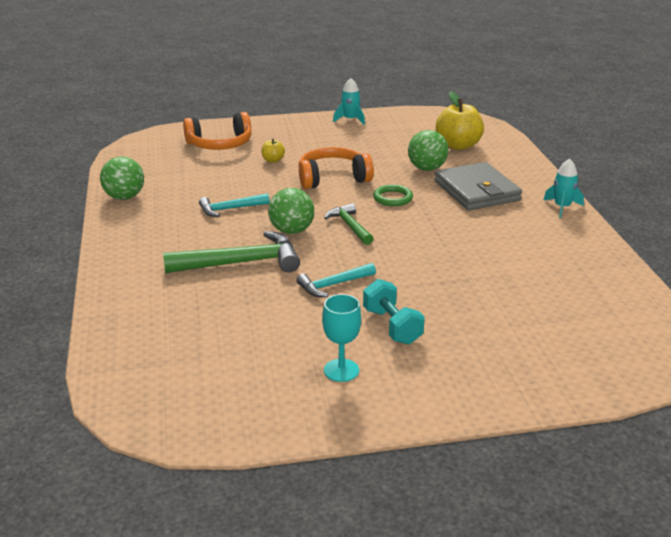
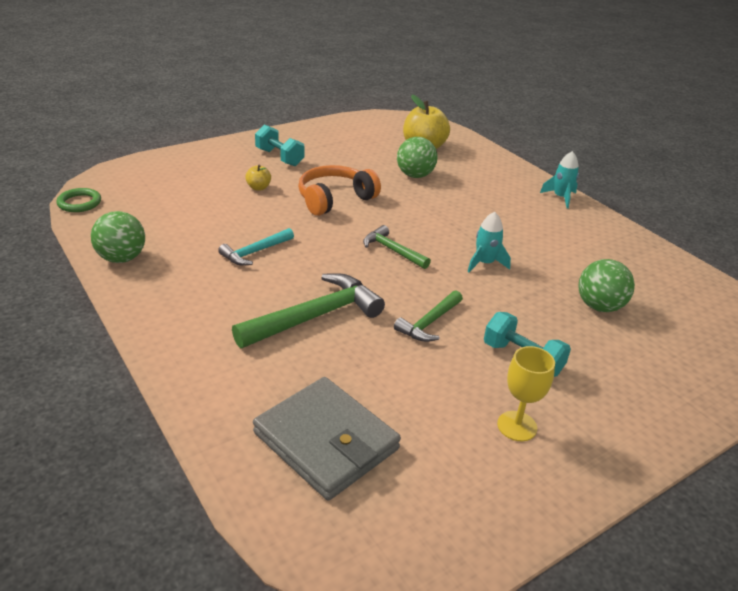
camera: 25 degrees left, 5 degrees up
(220, 144) = (188, 177): orange headphones -> none
(291, 231) = (339, 267): green ball -> green ball (599, 306)
(311, 138) = (279, 157): none -> turquoise dumbbell
(333, 285) = (429, 323): turquoise hammer -> green hammer
(341, 370) = (517, 426): turquoise goblet -> yellow goblet
(350, 120) = (303, 133): turquoise rocket -> turquoise rocket (485, 263)
(393, 198) = (409, 212): green ring -> green ring (79, 203)
(476, 191) = (477, 192): grey wallet -> grey wallet (326, 441)

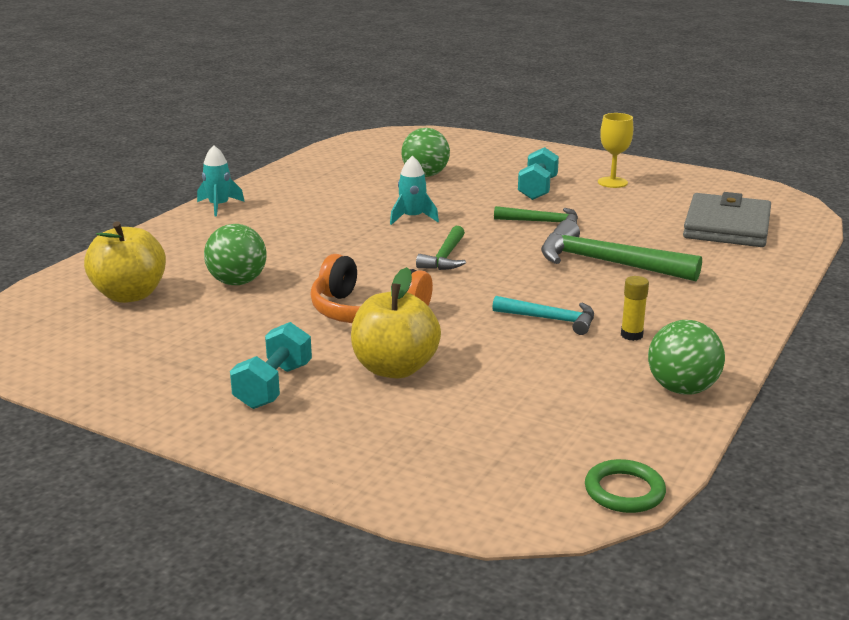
camera: 115 degrees left, 10 degrees down
(199, 272) = (631, 335): none -> yellow glue stick
(258, 188) = (395, 368): yellow apple -> yellow apple, size x2.08

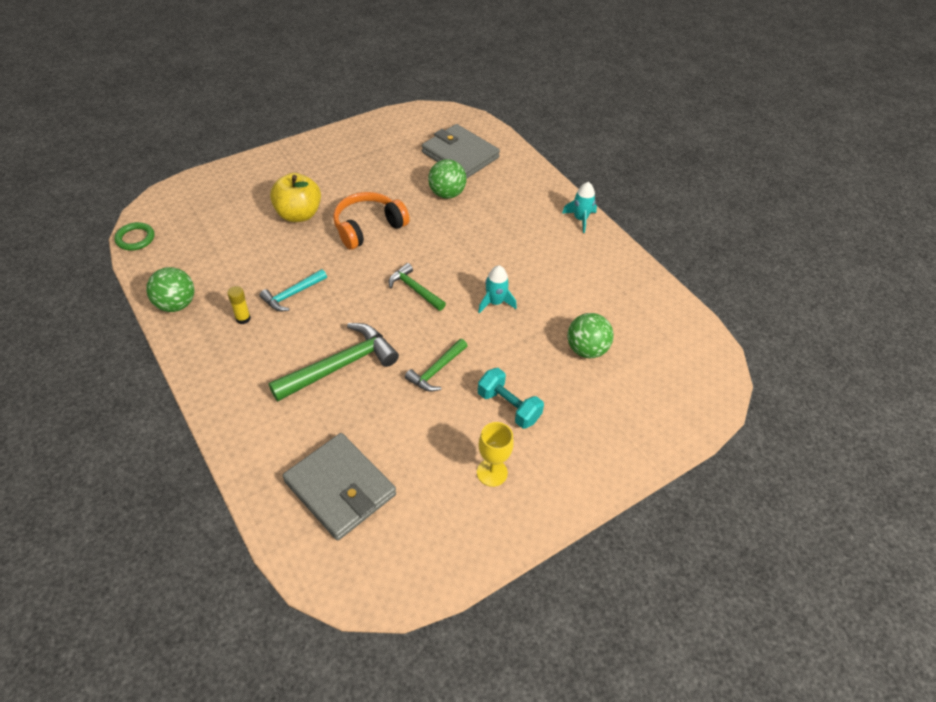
camera: 115 degrees right, 25 degrees up
(130, 295) = (460, 155): yellow apple -> grey wallet
(273, 386) = (320, 173): turquoise dumbbell -> none

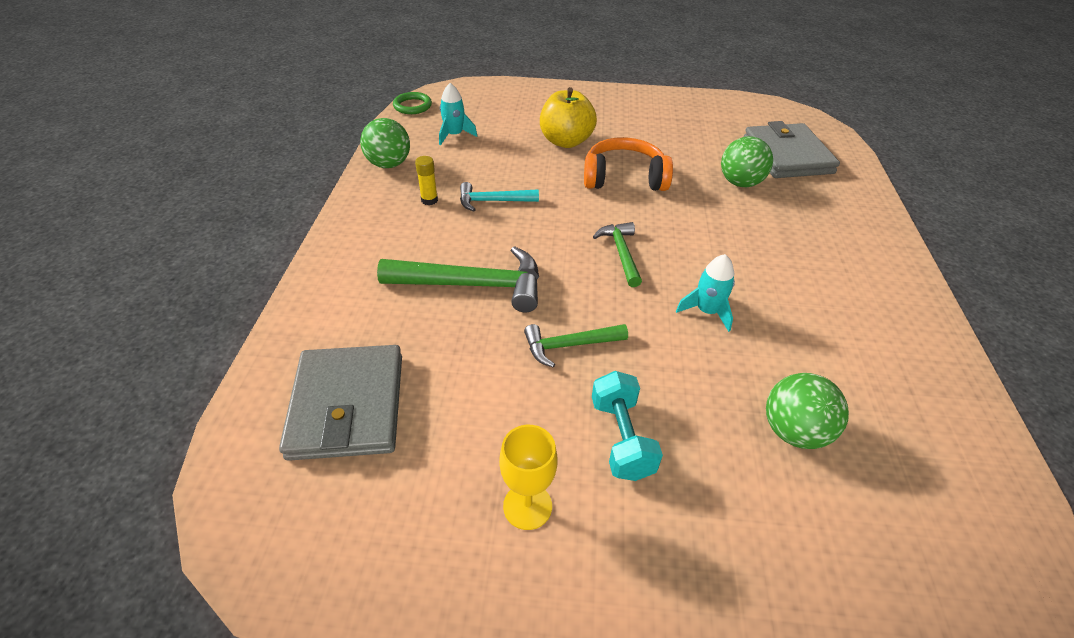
camera: 40 degrees right, 5 degrees down
(580, 219) = (903, 275): turquoise rocket -> turquoise rocket (454, 135)

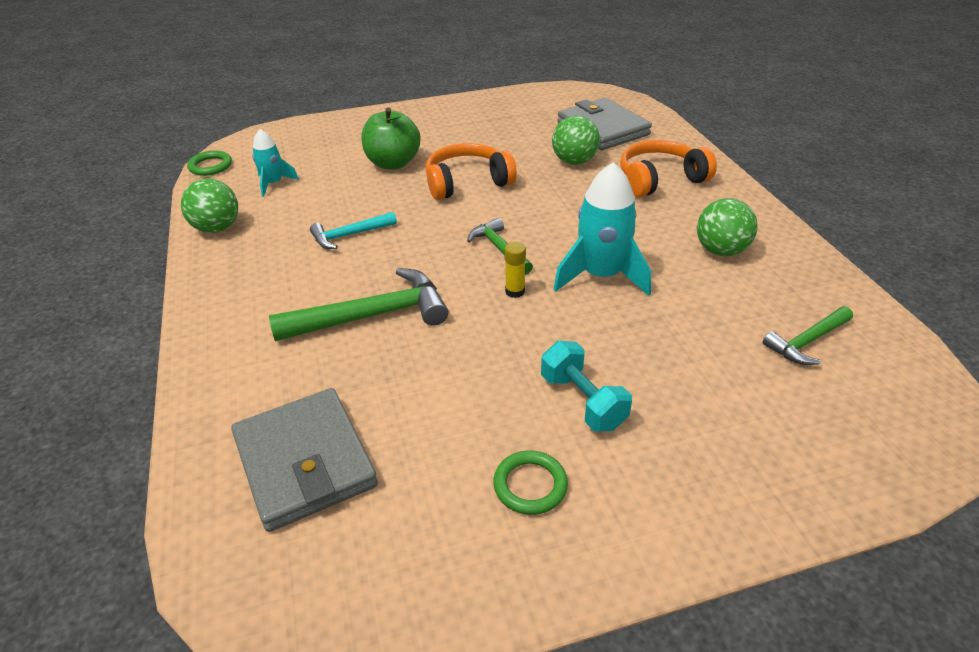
camera: 20 degrees left, 5 degrees down
(429, 200) = (282, 251): yellow glue stick -> yellow glue stick (515, 291)
(527, 506) = (530, 485): yellow goblet -> green ring
(566, 141) = (393, 163): yellow apple -> green apple
(569, 345) = (494, 341): green hammer -> green hammer (807, 342)
(706, 311) = (601, 276): turquoise rocket -> turquoise rocket, size x1.76
(793, 431) = (719, 348): green ball -> green ball (721, 251)
(821, 225) = (660, 180): none -> orange headphones

